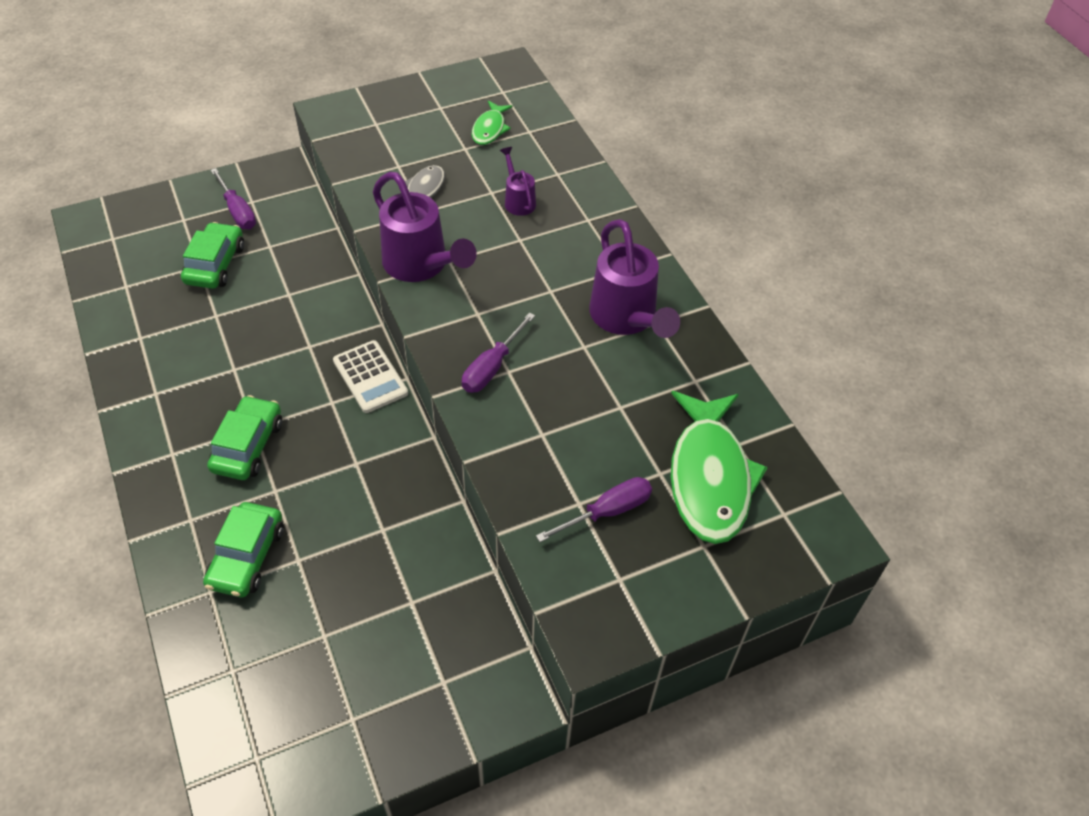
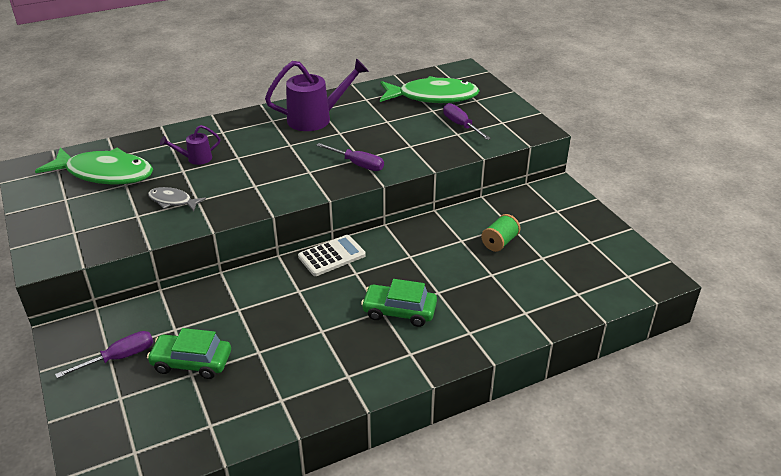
camera: 90 degrees left, 15 degrees down
(247, 557) = (494, 298): green car -> none
(370, 580) = (499, 242): none -> green spool
(421, 265) = (258, 197): purple watering can -> none
(490, 129) = (105, 173): green fish -> green fish, size x2.05

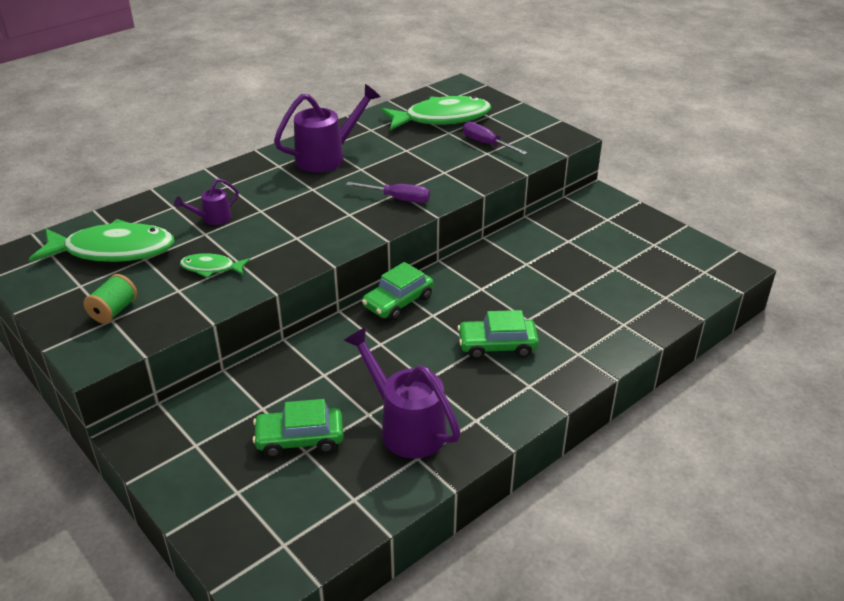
camera: 15 degrees left, 0 degrees up
(119, 357) = (214, 450): purple screwdriver -> none
(173, 201) = (211, 268): grey fish -> green fish
(284, 370) = (406, 427): none -> purple watering can
(331, 256) = (398, 302): white calculator -> green car
(499, 242) = (565, 259): green spool -> green spool (114, 311)

